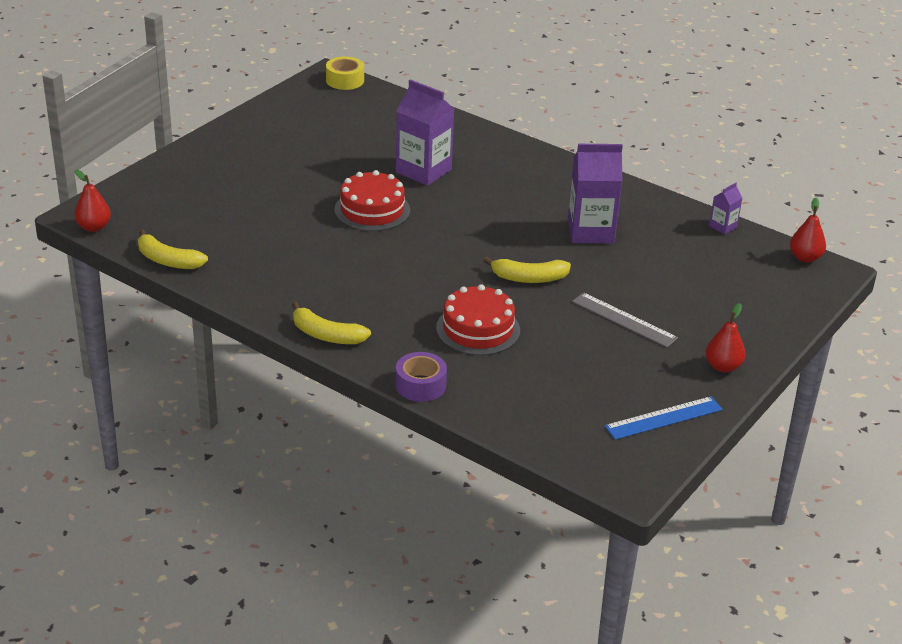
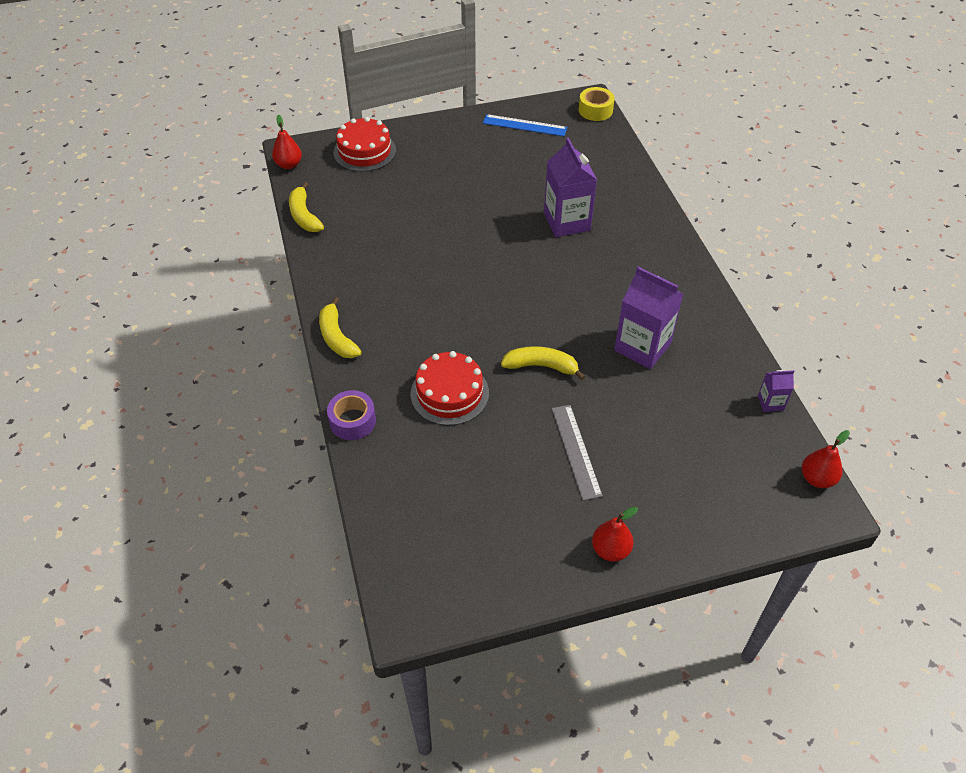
camera: 40 degrees right, 15 degrees up
(372, 210) = (489, 240): red cake -> red cake (364, 151)
(529, 278) = (541, 366): yellow banana -> yellow banana turned 150 degrees clockwise
(663, 418) = (502, 570): blue ruler -> blue ruler (524, 125)

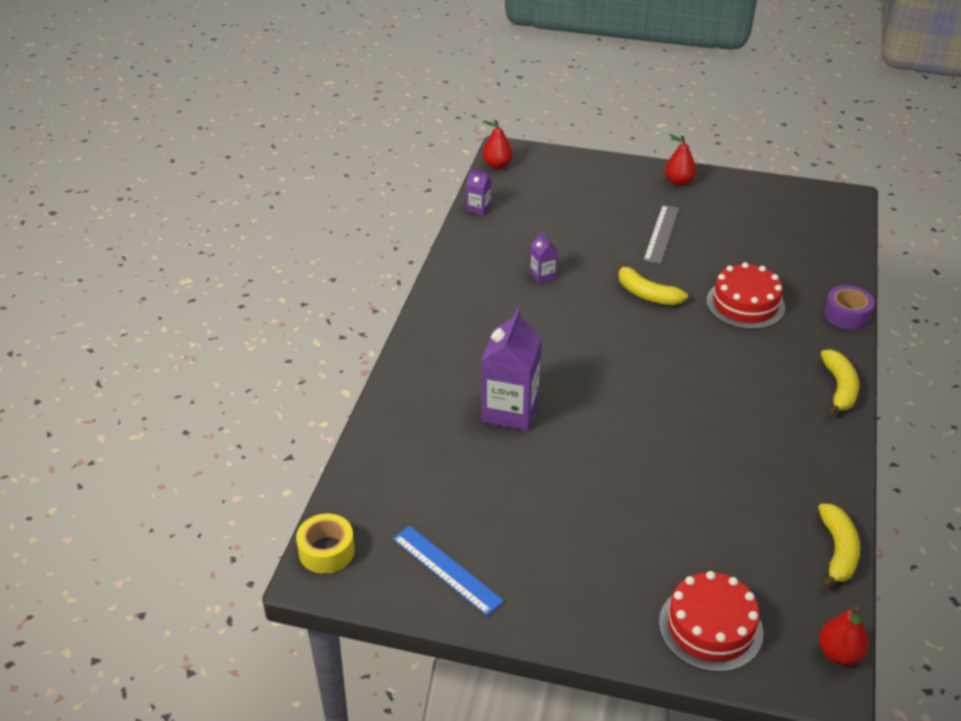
camera: 150 degrees left, 10 degrees down
(642, 347) = (543, 276): purple carton -> purple carton, size x0.48

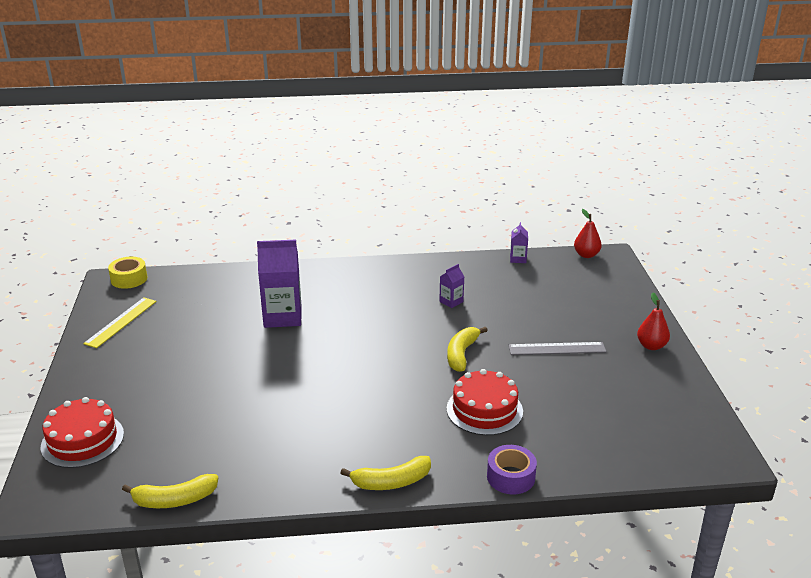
camera: 70 degrees right, 10 degrees down
(447, 569) = (121, 322): blue ruler -> yellow ruler
(839, 653) = (62, 511): red pear -> none

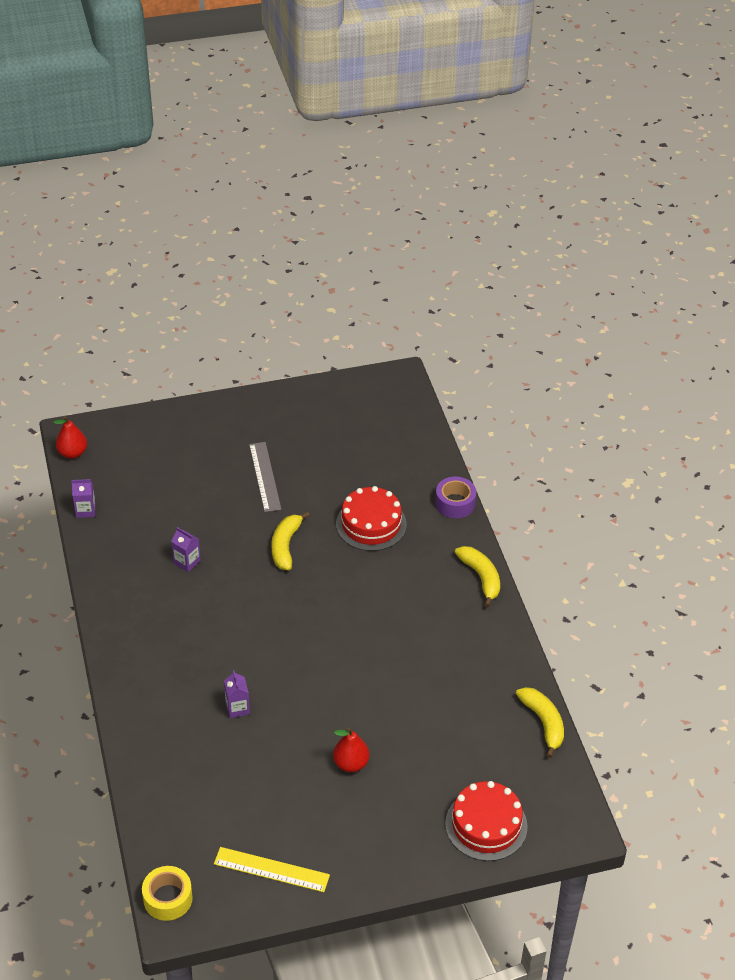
camera: 100 degrees left, 15 degrees up
(282, 316) = (237, 708): purple carton -> purple carton, size x0.48
(461, 354) = (285, 546): yellow banana -> yellow banana turned 90 degrees clockwise
(651, 346) = (249, 411): red pear -> red pear (351, 763)

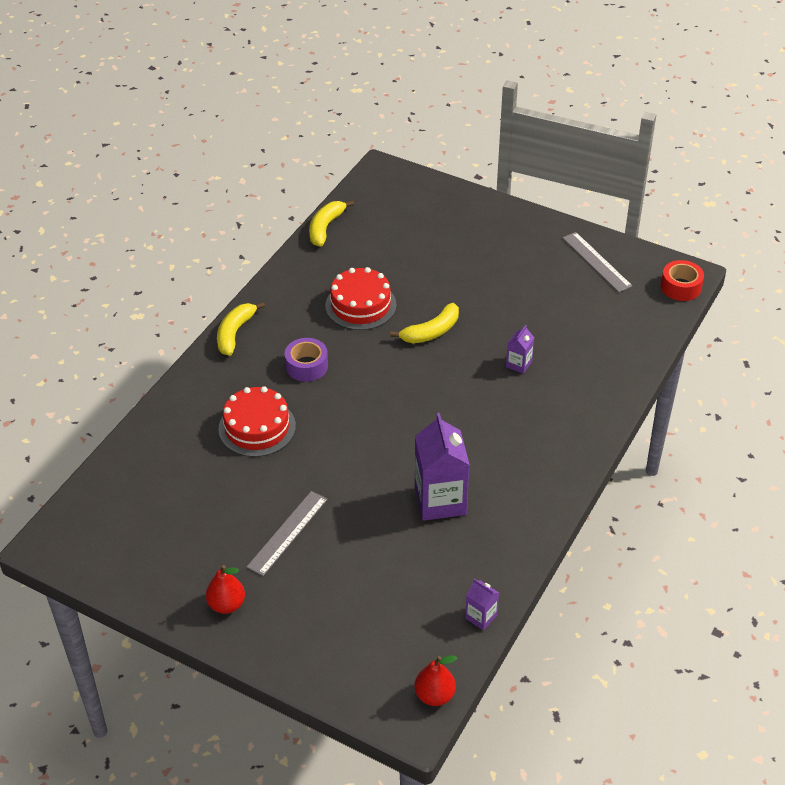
camera: 135 degrees left, 0 degrees up
(168, 898) = (681, 287): yellow tape -> red tape
(187, 562) = (440, 500): purple carton -> purple carton, size x2.08
(271, 869) = (596, 262): yellow ruler -> grey ruler
(285, 546) = (345, 457): yellow banana -> yellow banana (431, 332)
(351, 763) = (478, 283): red pear -> red pear (226, 604)
(455, 503) = (172, 398): purple tape -> purple tape (306, 366)
(486, 825) = (435, 204): red cake -> red cake (360, 305)

